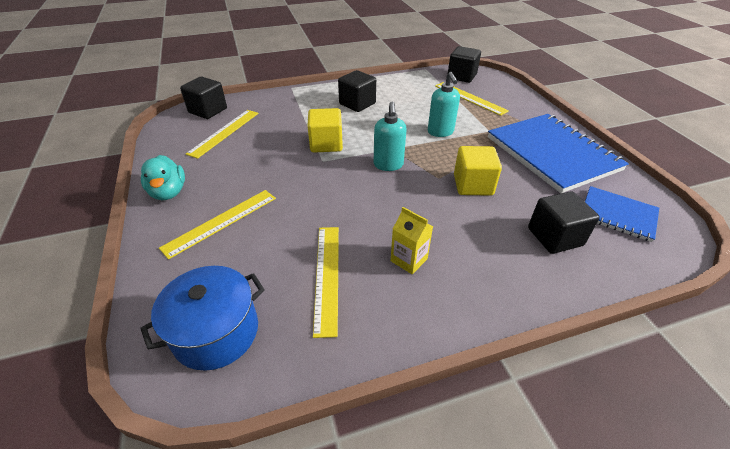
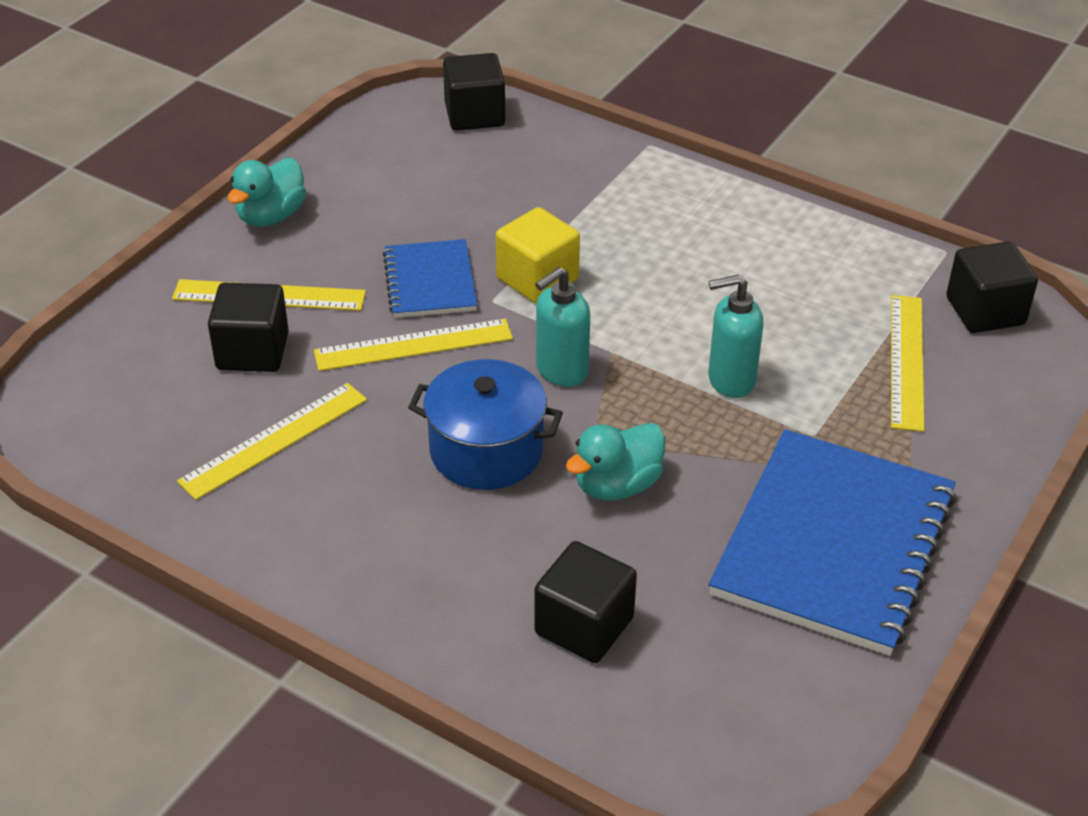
camera: 50 degrees right, 0 degrees up
(216, 332) = (117, 406): blue pot -> blue pot (486, 451)
(224, 132) = (443, 168): yellow ruler -> yellow ruler (413, 345)
(357, 104) = (696, 242): black cube -> black cube (252, 351)
(409, 260) = (375, 496): yellow carton -> none
(440, 132) = (730, 380): turquoise soap dispenser -> turquoise soap dispenser turned 45 degrees clockwise
(473, 185) = (617, 485): yellow cube -> turquoise duck
(617, 215) = (729, 685): blue notebook -> blue notebook (430, 282)

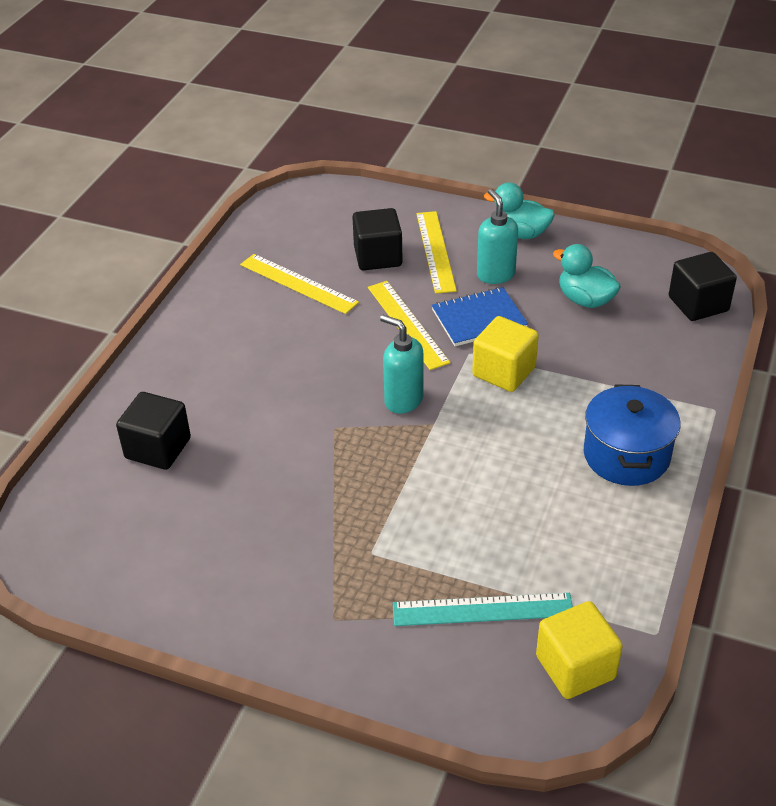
camera: 80 degrees right, 0 degrees up
(486, 451) = (310, 377): blue pot -> blue pot (626, 455)
(617, 485) = (291, 446): turquoise duck -> turquoise duck (585, 300)
(730, 380) = (422, 495): turquoise soap dispenser -> turquoise soap dispenser (495, 274)
(833, 544) = (252, 574): blue notebook -> none
(906, 361) = (482, 610): yellow ruler -> turquoise ruler
(985, 311) = (575, 667): black cube -> yellow cube

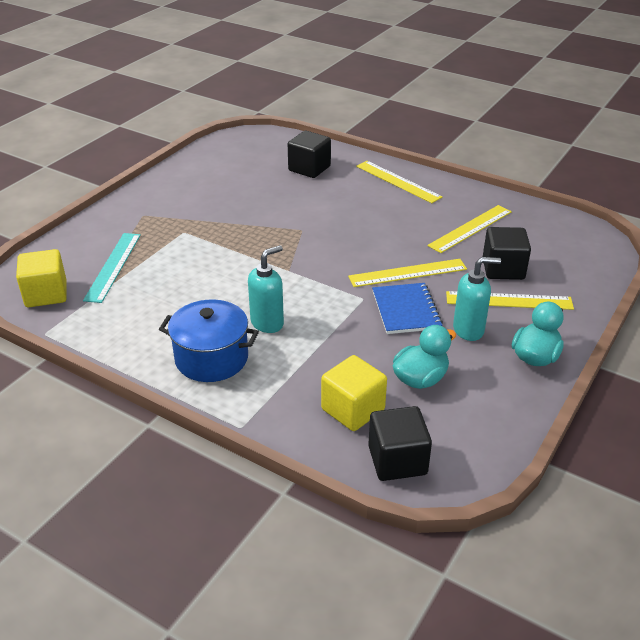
camera: 100 degrees right, 5 degrees down
(188, 353) = (398, 181): none -> yellow ruler
(403, 400) = (318, 260): turquoise soap dispenser -> turquoise soap dispenser (267, 323)
(504, 372) = (334, 312): yellow cube -> yellow cube (353, 409)

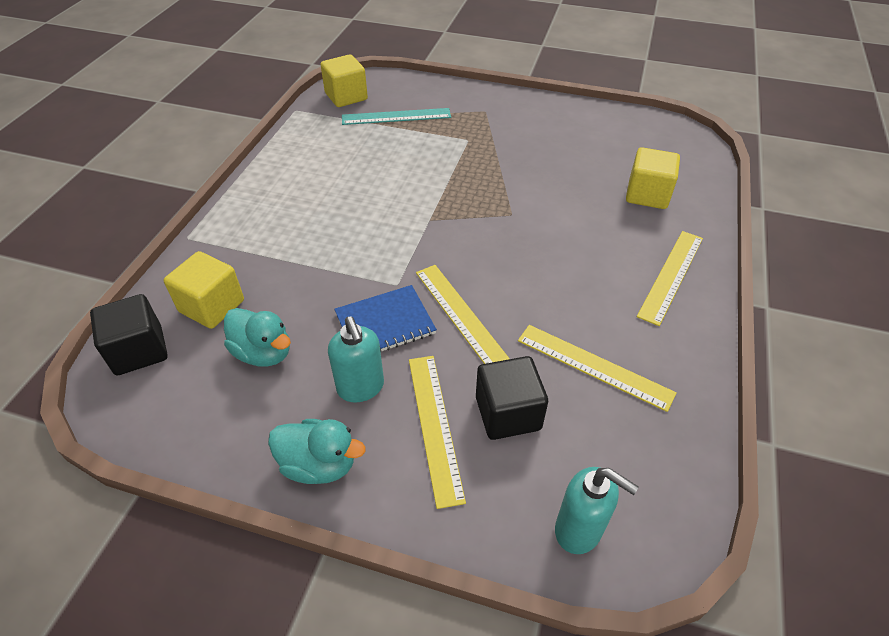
camera: 75 degrees right, 10 degrees up
(211, 358) = (277, 201): blue pot -> none
(267, 323) = (336, 223): turquoise soap dispenser -> turquoise soap dispenser (579, 530)
(309, 168) = (647, 195): black cube -> yellow cube

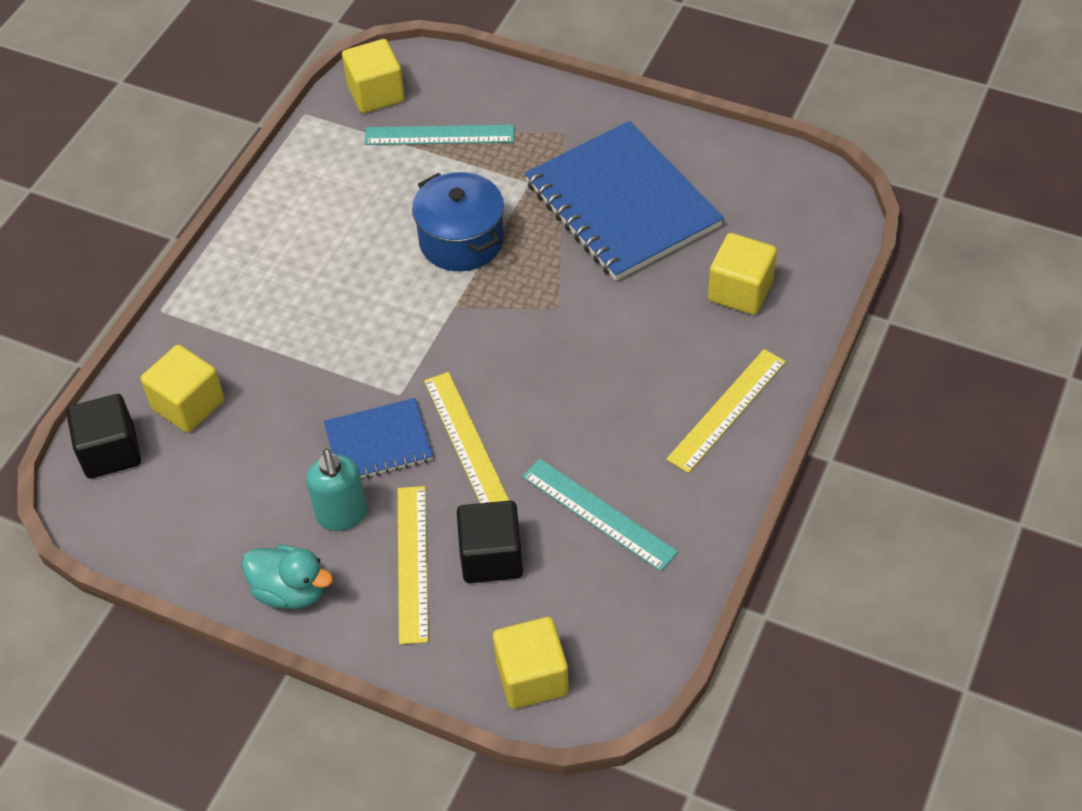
camera: 10 degrees right, 5 degrees up
(263, 353) = (242, 466): turquoise duck -> none
(426, 177) = (461, 240): none -> blue pot
(540, 148) = (622, 204): none -> blue notebook
(579, 530) = (532, 677): turquoise soap dispenser -> yellow cube
(594, 366) = (598, 514): yellow ruler -> turquoise ruler

